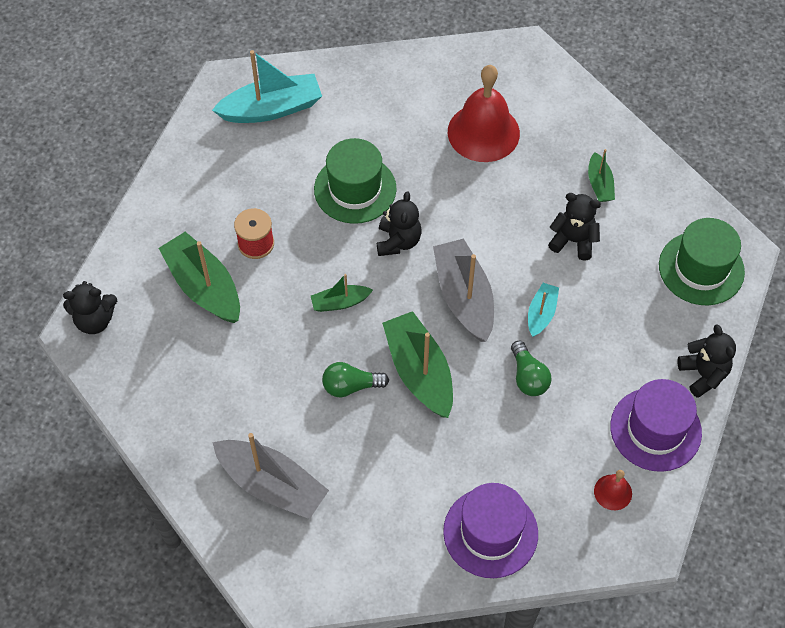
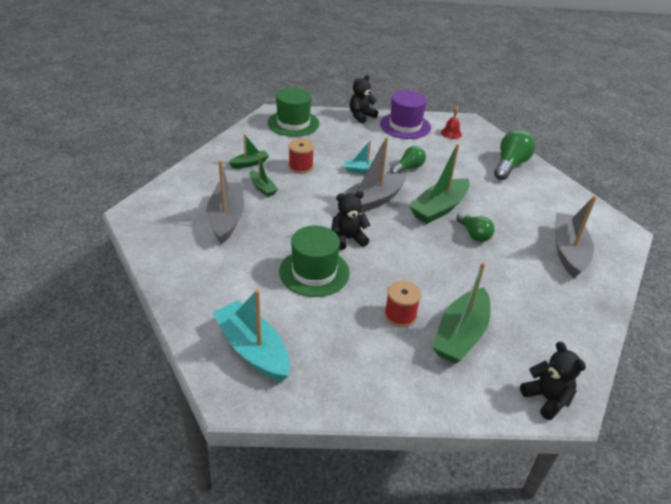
camera: 115 degrees left, 20 degrees down
(340, 302) = (417, 255): green boat -> green boat (262, 188)
(483, 132) = (226, 218): red bell -> grey boat
(490, 532) = (510, 165): purple hat -> green light bulb
(573, 241) = (300, 167): black teddy bear -> red spool

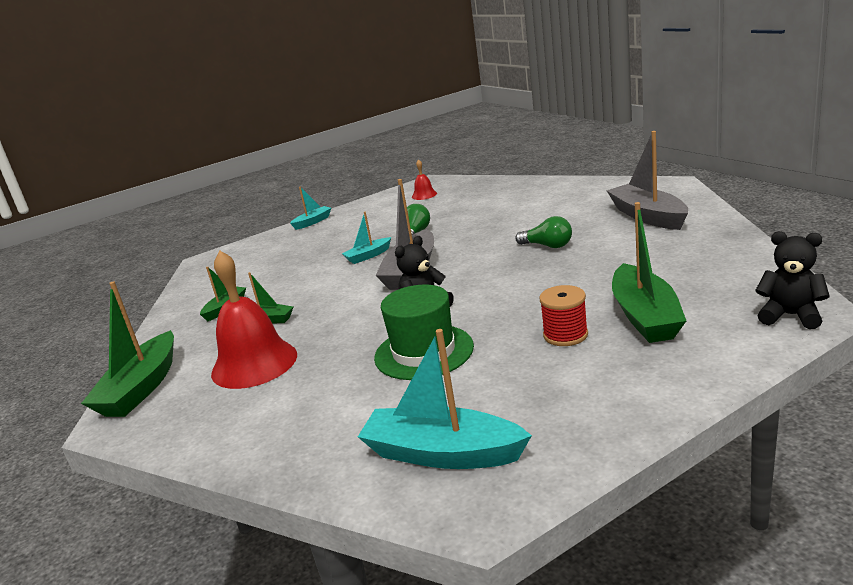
camera: 25 degrees left, 15 degrees down
(226, 218) = (254, 363): grey boat -> red bell
(293, 123) = (239, 258): green hat -> none
(300, 167) = (293, 284): red spool -> none
(361, 116) = (312, 222): black teddy bear -> turquoise boat
(405, 126) = (369, 209): purple hat -> none
(439, 208) = (487, 245): green boat -> green boat (141, 388)
(510, 165) = (511, 190): green light bulb -> none

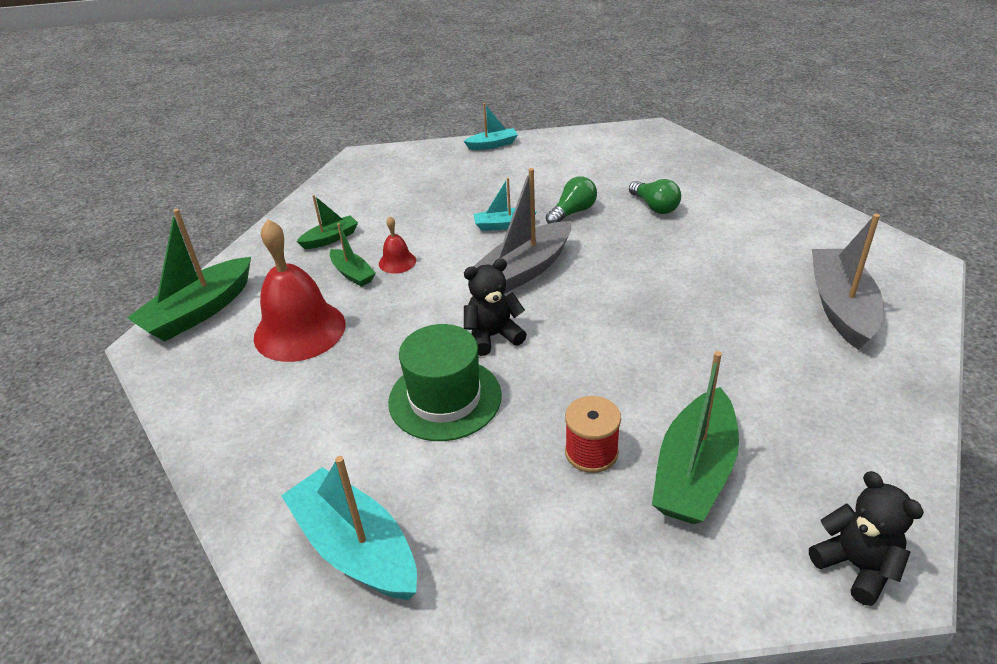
camera: 25 degrees right, 15 degrees up
(424, 195) = (629, 151): red bell -> red bell (397, 262)
(547, 246) = (688, 301): green light bulb -> green light bulb (655, 206)

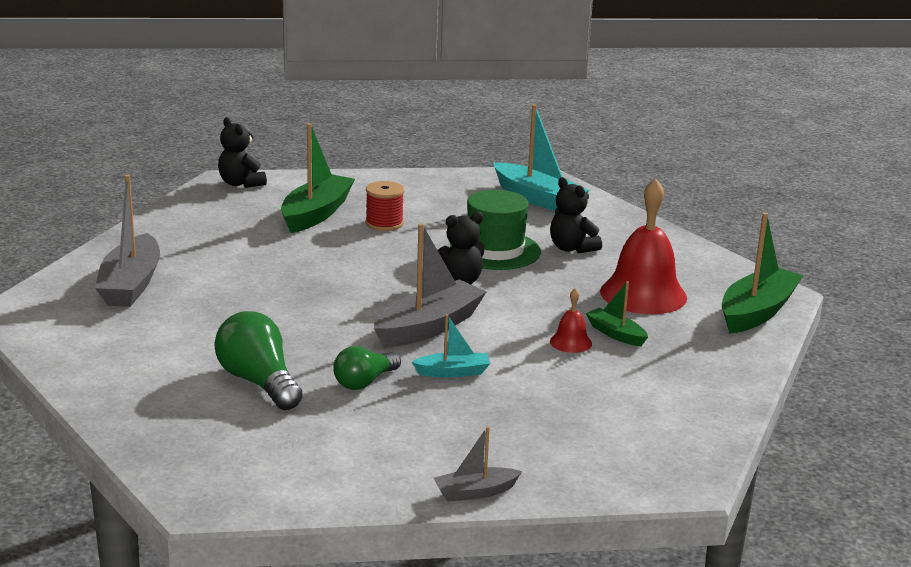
camera: 175 degrees right, 15 degrees down
(330, 239) = (662, 370): green boat -> none
(347, 410) = (572, 248): none -> black teddy bear
(492, 145) = (475, 492): turquoise boat -> grey boat
(655, 206) = (259, 382): green light bulb -> green light bulb, size x1.55

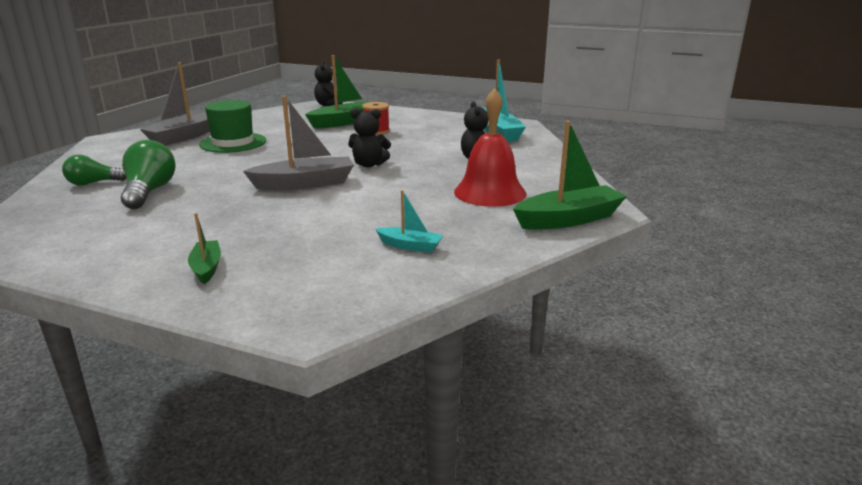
camera: 30 degrees right, 0 degrees up
(364, 382) = (208, 204): green light bulb -> green light bulb (93, 183)
(453, 372) = (272, 210): turquoise boat -> turquoise boat (410, 246)
(475, 492) = (141, 287): grey boat -> none
(495, 250) = (423, 153): green hat -> green hat (233, 143)
(570, 342) = (385, 210): red bell -> none
(616, 334) = (428, 211): green boat -> green boat (206, 268)

